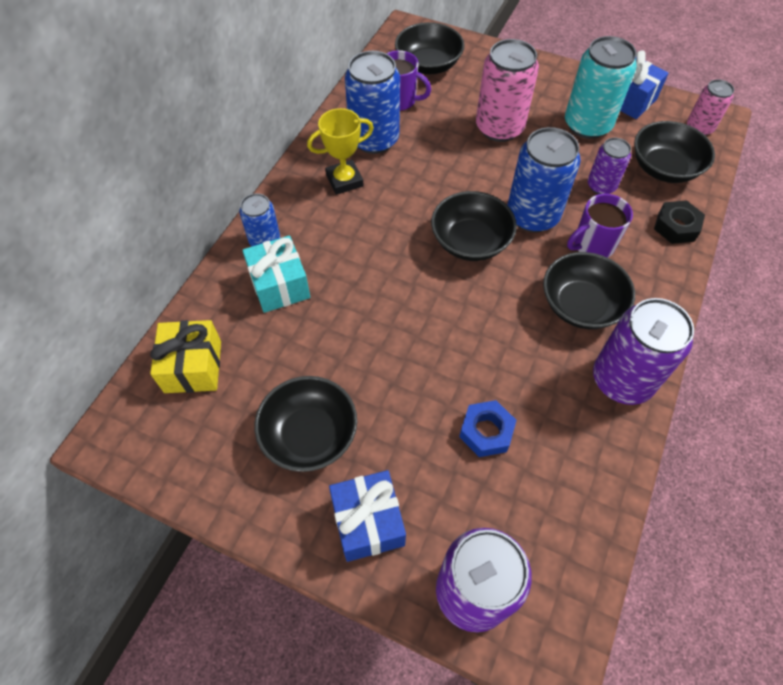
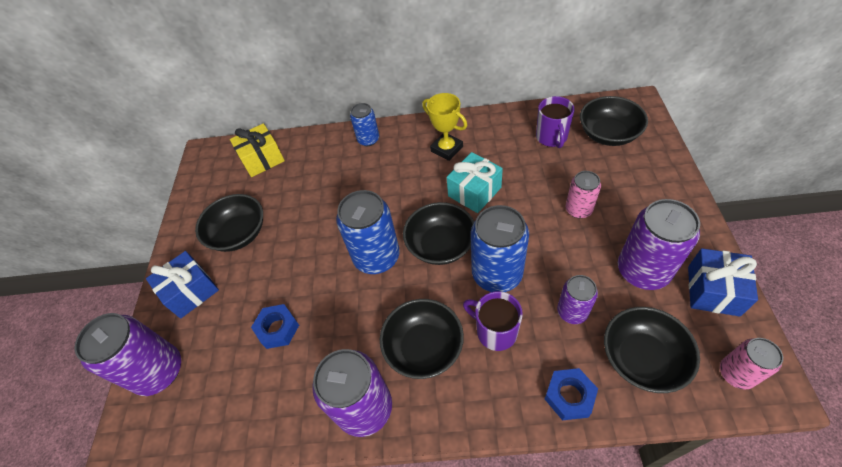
camera: 70 degrees right, 5 degrees down
(279, 285) = (338, 164): turquoise gift -> turquoise gift (474, 192)
(374, 139) = (498, 144): blue can -> blue can (376, 257)
(499, 128) = (578, 209): pink can -> pink can, size x0.57
(587, 125) = (642, 270): turquoise can -> purple can
(676, 227) = (569, 396): black nut -> blue nut

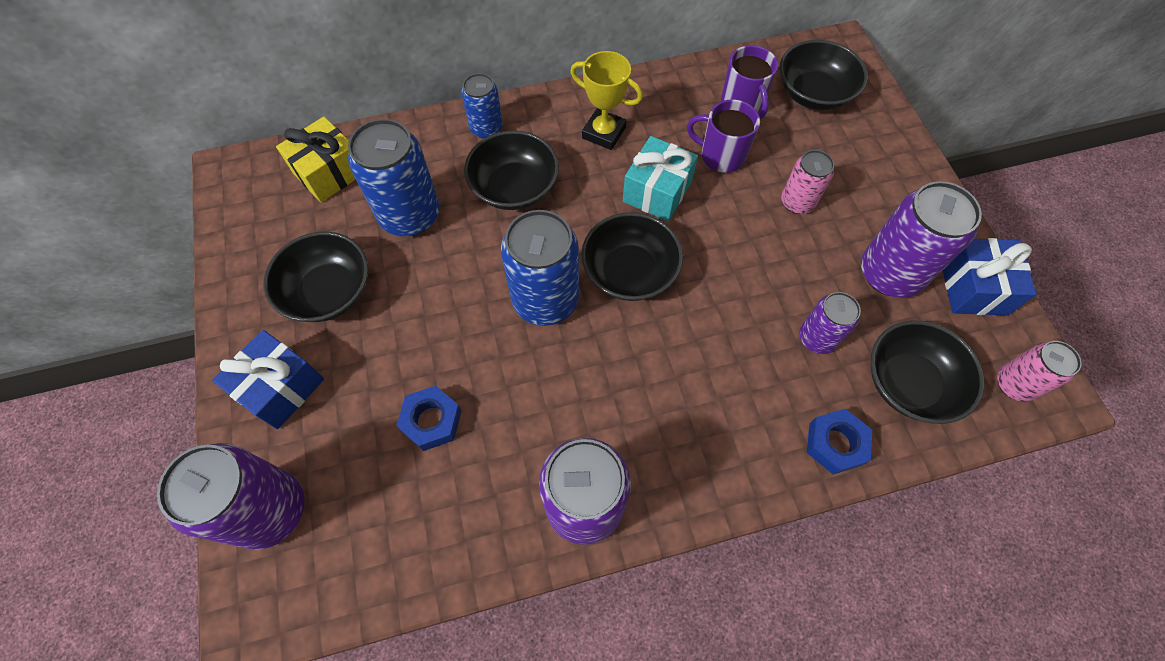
camera: 20 degrees left, 10 degrees up
(424, 347) = (641, 413): black bowl -> black bowl (514, 187)
(495, 331) = (728, 378): purple mug -> purple mug (721, 156)
(497, 274) = (713, 302): blue can -> blue can (410, 215)

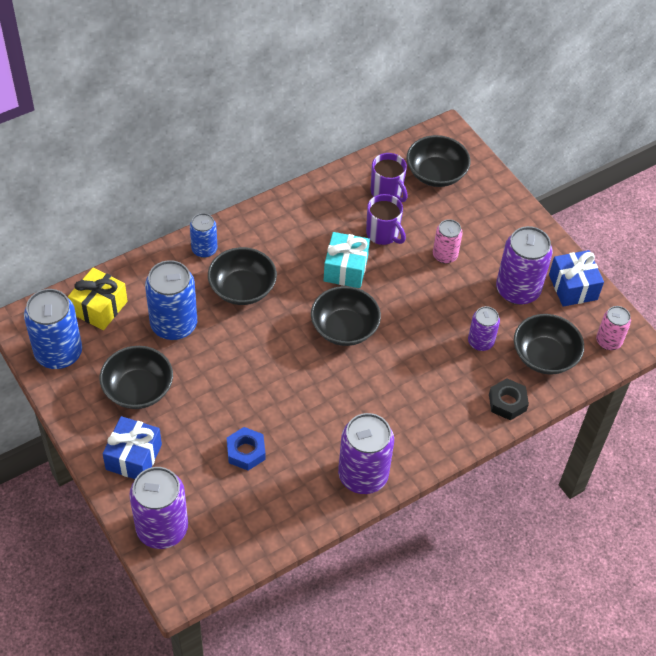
camera: 20 degrees left, 10 degrees down
(545, 300) = (293, 359): blue can -> blue can (58, 353)
(604, 133) = (293, 235): yellow trophy -> none
(721, 156) = (383, 234): purple mug -> purple mug turned 135 degrees counterclockwise
(835, 444) = (507, 402): blue nut -> black nut

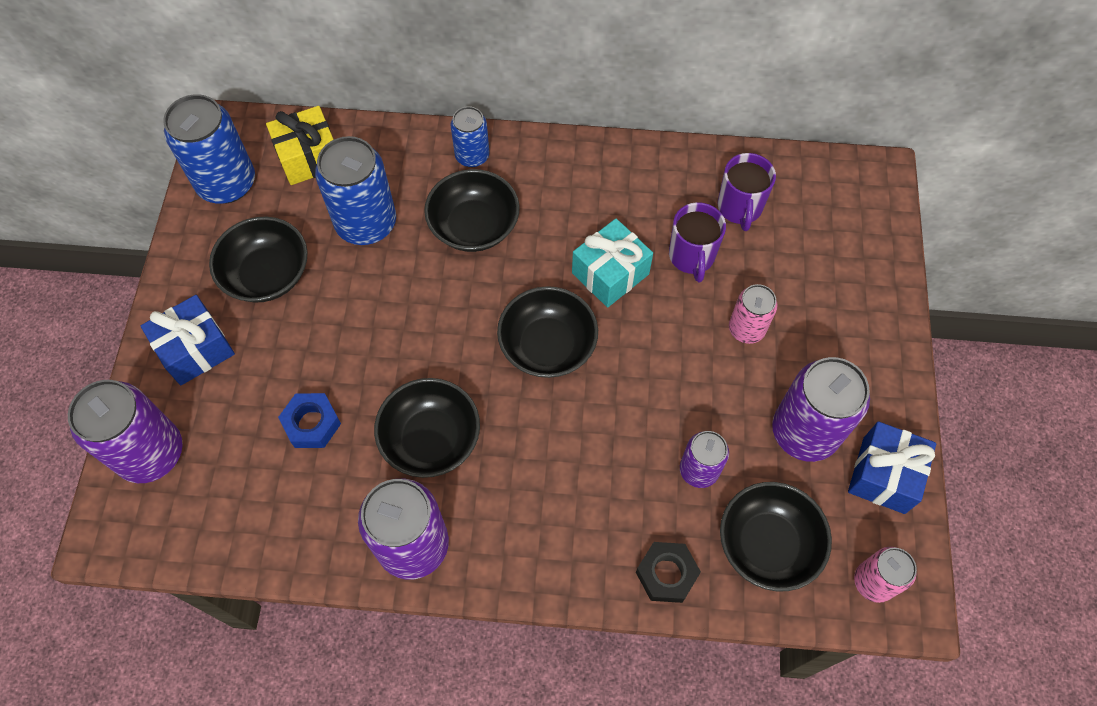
camera: 40 degrees right, 10 degrees up
(436, 173) = (821, 218): black bowl -> black bowl (431, 439)

